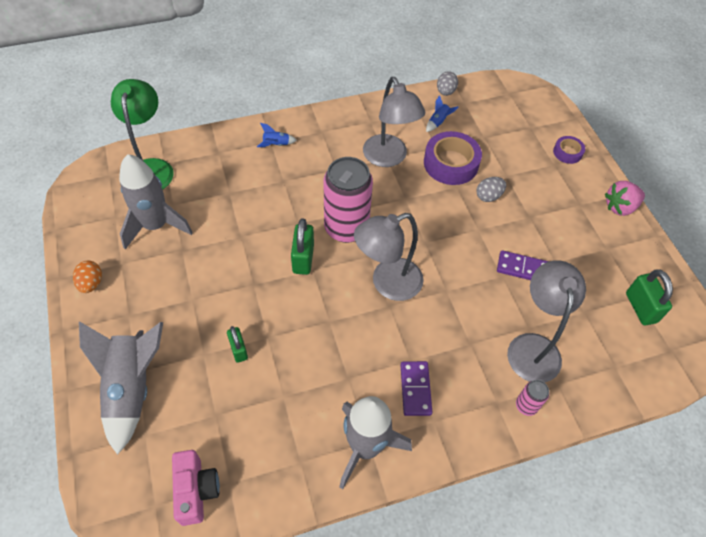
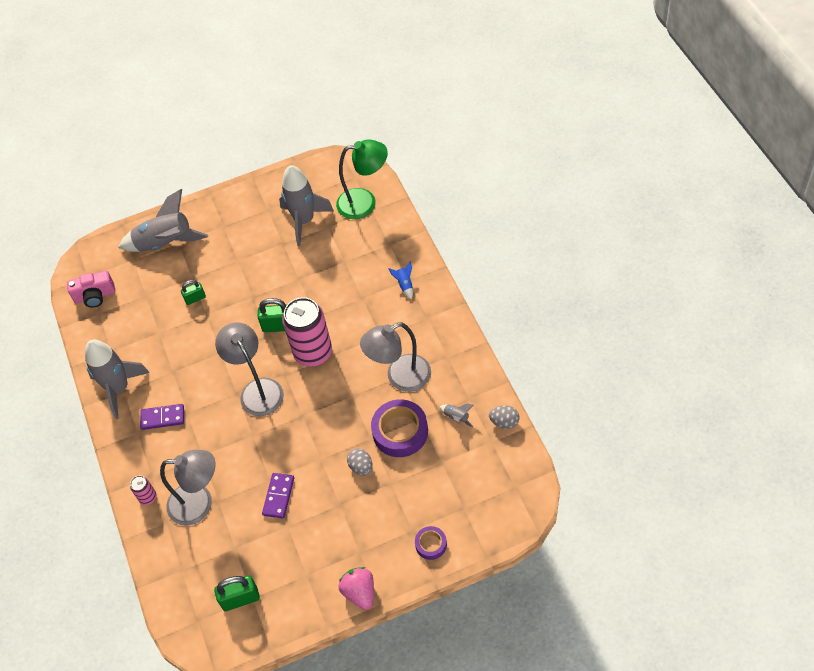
camera: 95 degrees right, 0 degrees up
(91, 283) = (248, 197): orange egg -> none
(438, 122) = (456, 417): blue rocket -> grey rocket

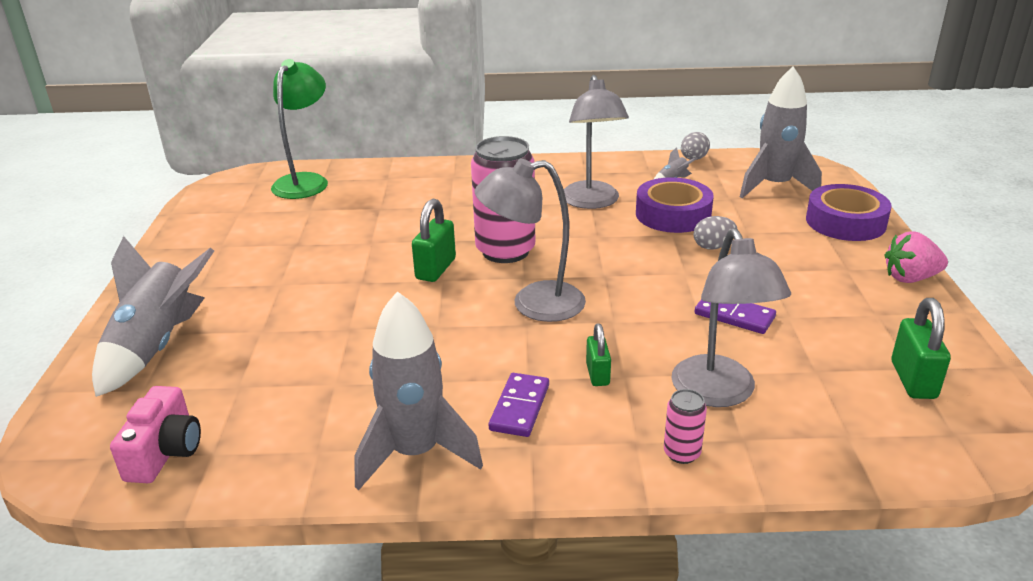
camera: 75 degrees left, 25 degrees down
(195, 298) = (306, 334): green padlock -> green padlock (597, 374)
(200, 504) = (719, 393): grey lamp -> grey lamp turned 150 degrees clockwise
(304, 221) = (279, 223): grey rocket -> grey rocket (774, 186)
(404, 285) = (458, 178): blue rocket -> none
(431, 544) = (845, 222): purple tape -> purple tape, size x1.87

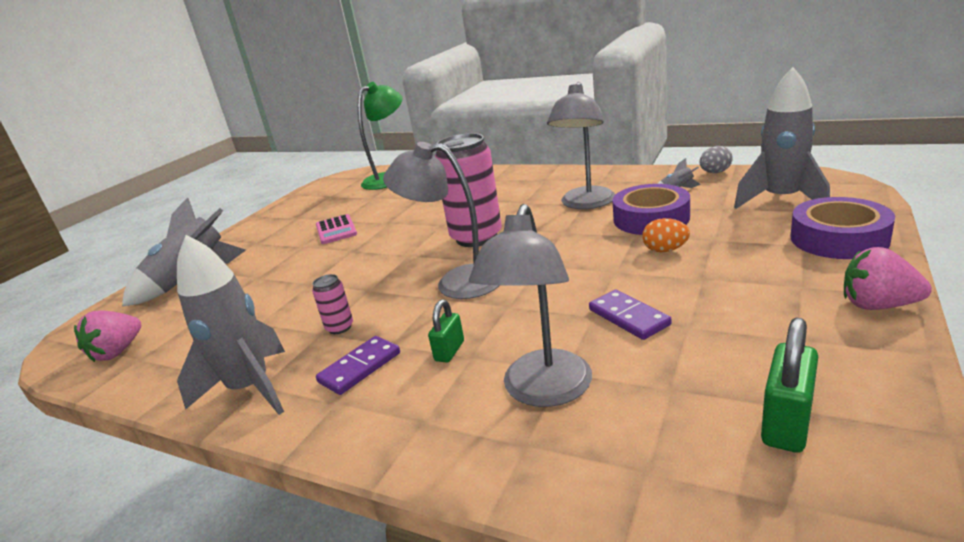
camera: 30 degrees right, 5 degrees down
(165, 452) = (117, 352): pink camera -> pink strawberry
(306, 258) = (336, 230): none -> pink calculator
(436, 269) = (411, 246): green padlock -> none
(681, 453) = (451, 444): pink can -> pink can (340, 327)
(713, 247) = (665, 250): grey egg -> orange egg

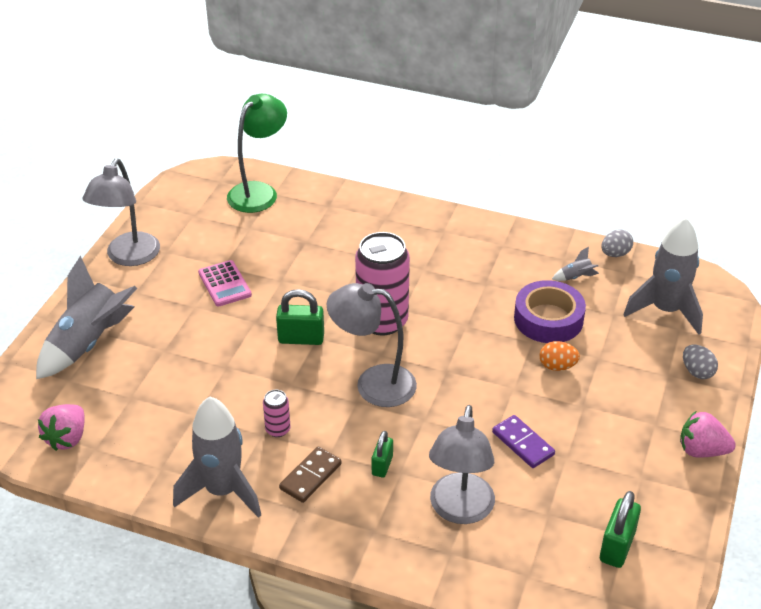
camera: 10 degrees left, 15 degrees up
(360, 367) = (310, 476): purple domino -> brown domino
(392, 257) = (301, 338): none -> green padlock
(585, 204) = (487, 284): grey lamp -> grey lamp (129, 257)
(838, 238) = (697, 372): purple tape -> grey egg

